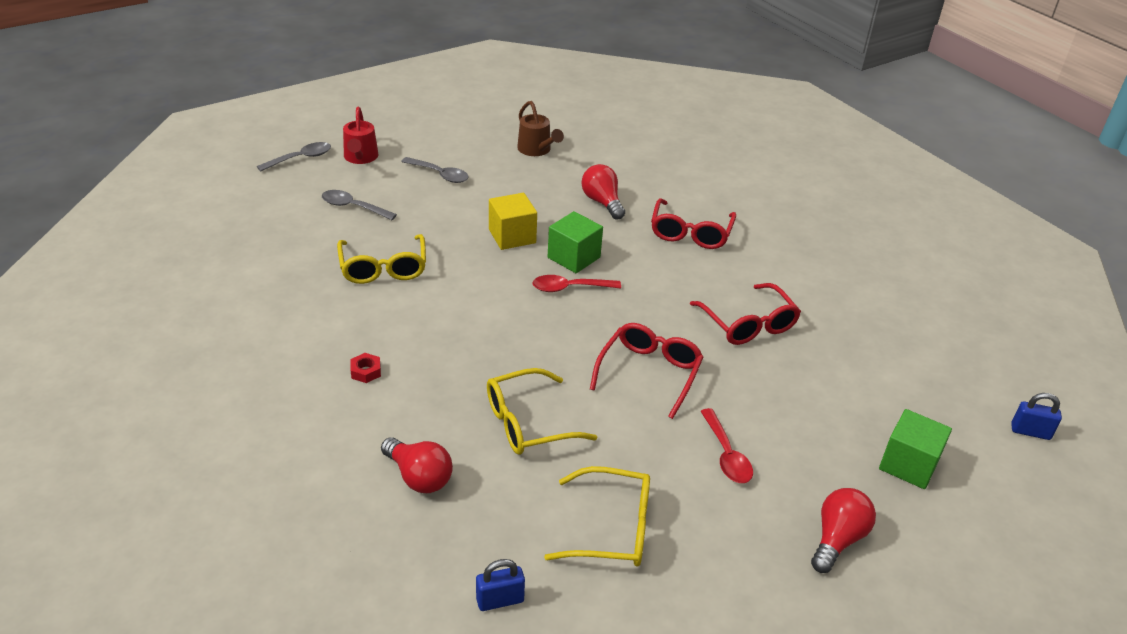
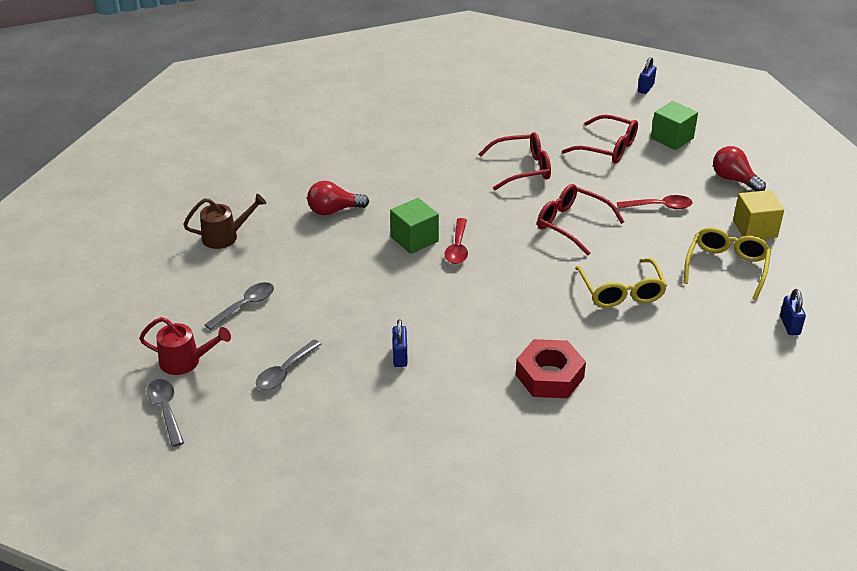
camera: 75 degrees left, 0 degrees up
(366, 371) = (549, 376): red nut -> red nut, size x2.29
(383, 268) = (400, 356): yellow glasses -> blue padlock
(419, 477) = (676, 354): red light bulb -> none
(512, 236) = (371, 270): yellow cube -> yellow cube (755, 229)
(690, 233) = (397, 172): red glasses -> red glasses (608, 148)

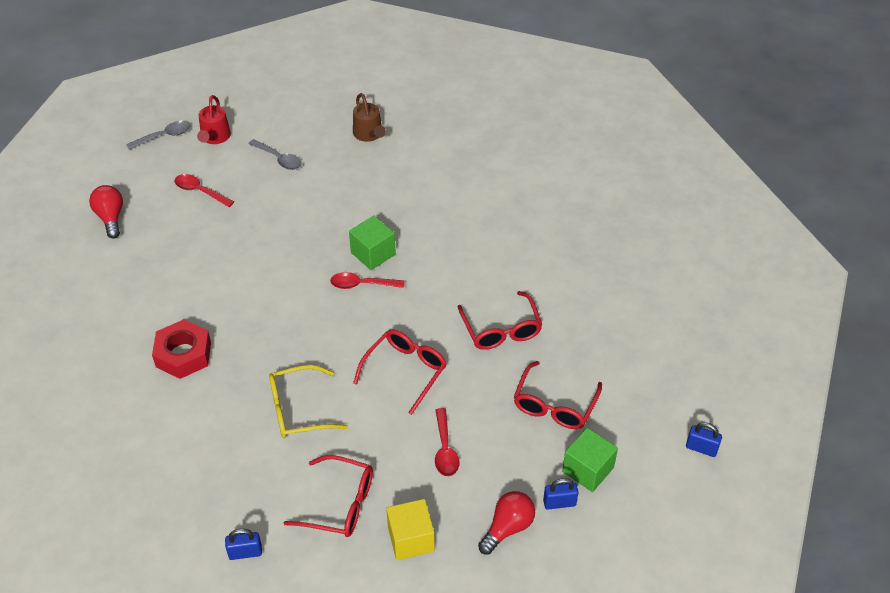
camera: 85 degrees right, 10 degrees up
(285, 372) = (200, 191): grey spoon -> red spoon
(334, 210) = (412, 196): red light bulb -> red light bulb (110, 218)
(400, 356) = (214, 256): blue padlock -> blue padlock (559, 503)
(726, 267) = (340, 504): yellow glasses -> red glasses

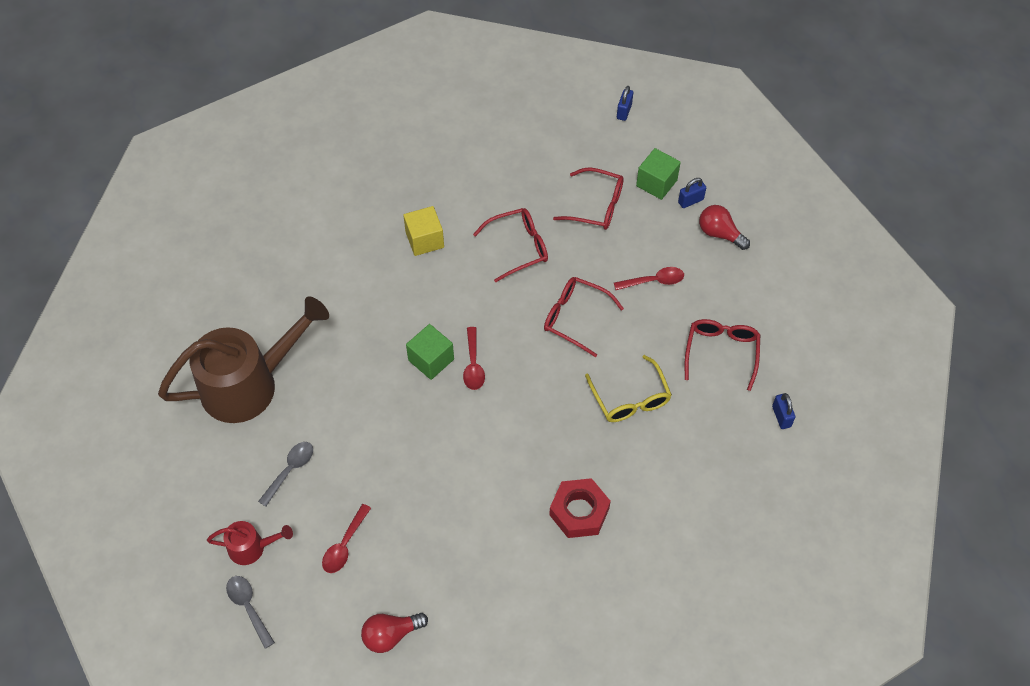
camera: 95 degrees left, 10 degrees up
(369, 135) = (250, 383): brown watering can -> brown watering can, size x2.22
(411, 539) = (743, 298): yellow cube -> yellow cube (424, 240)
(559, 503) = (690, 201): blue padlock -> blue padlock turned 75 degrees clockwise

